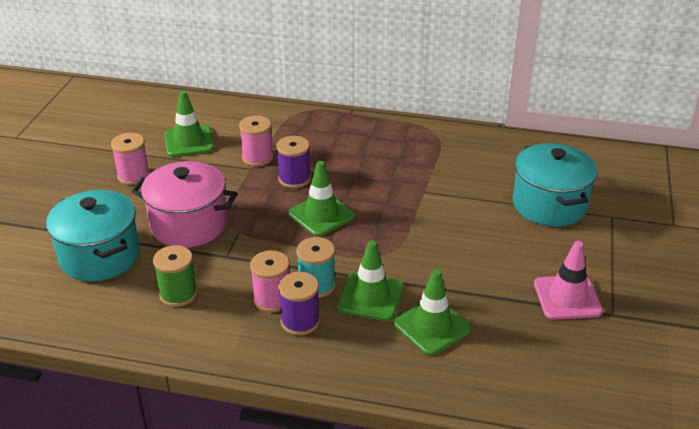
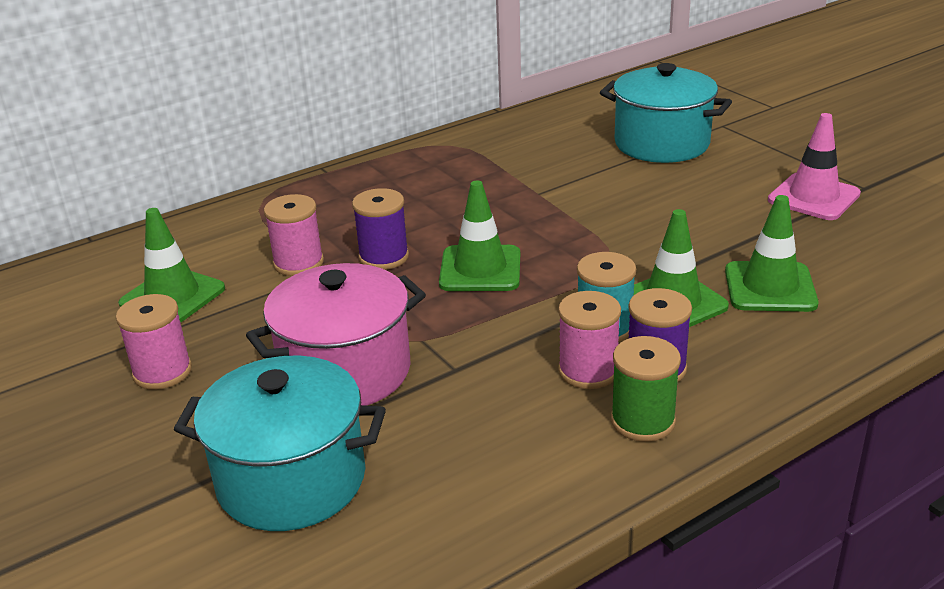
camera: 45 degrees left, 5 degrees down
(178, 294) = (477, 442): green spool -> green spool (642, 421)

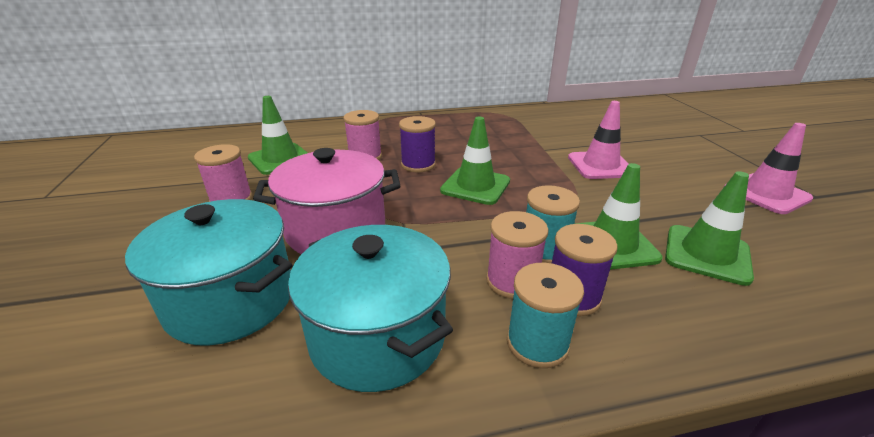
camera: 20 degrees right, 0 degrees up
(619, 202) = (600, 165): none -> pink traffic cone
(642, 421) = (537, 343): green spool -> turquoise spool
(661, 144) = (648, 137): turquoise pot -> turquoise pot (378, 336)

